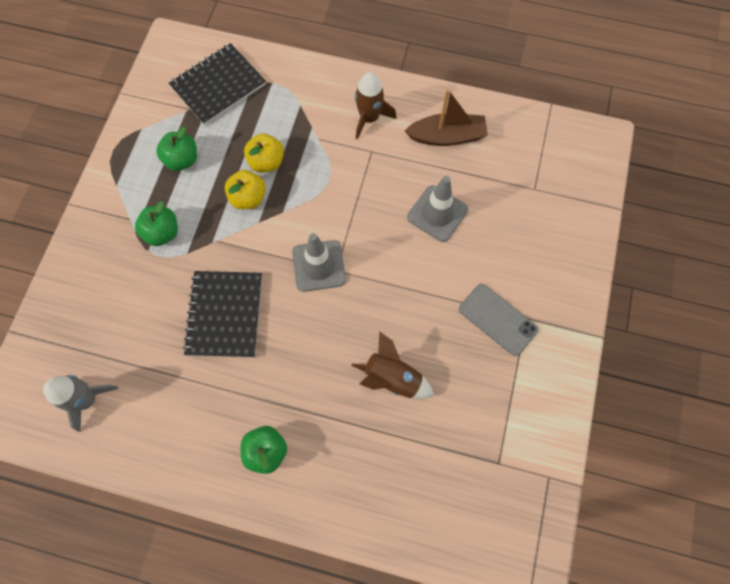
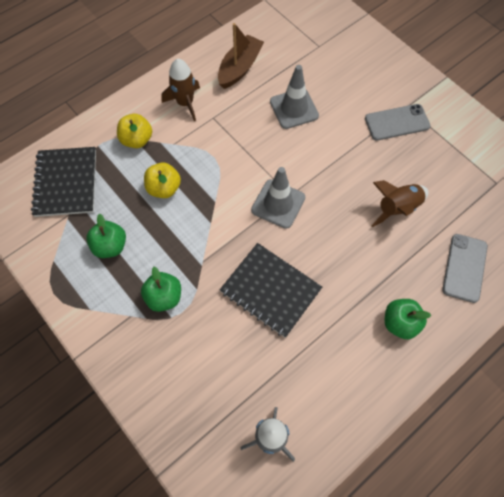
camera: 55 degrees left, 5 degrees down
(248, 198) = (184, 218): yellow apple -> yellow apple (137, 140)
(369, 482) = (464, 268): none -> grey phone

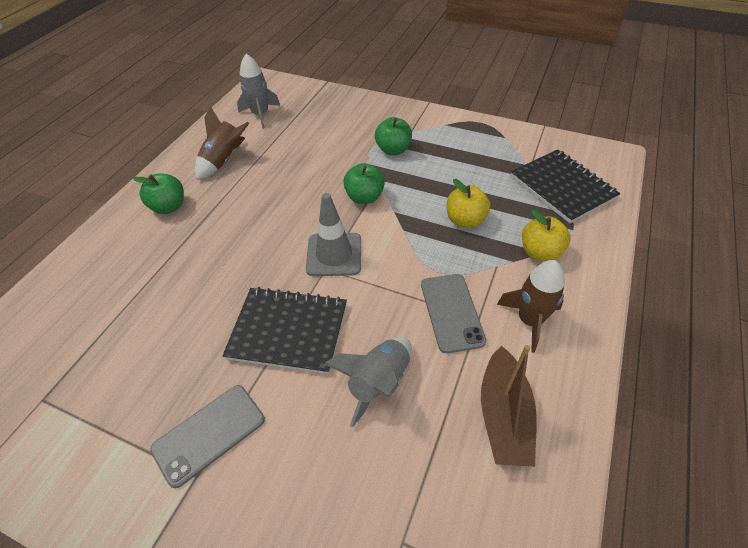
camera: 155 degrees right, 15 degrees down
(110, 246) = (469, 162): green apple -> green apple (364, 197)
(270, 290) = (303, 185): black notebook -> black notebook (288, 331)
(294, 109) = (378, 382): grey traffic cone -> grey rocket
(397, 208) = (188, 306): brown rocket -> brown rocket (224, 160)
(464, 268) = (99, 276): grey phone -> grey phone (452, 312)

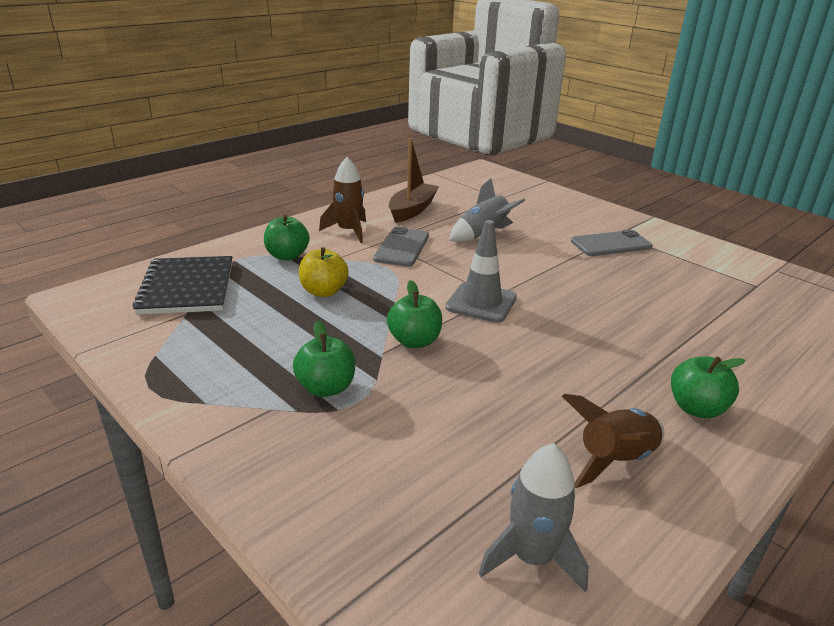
camera: 160 degrees left, 20 degrees down
(288, 331) = (544, 270): black notebook -> none
(540, 252) = (287, 256): yellow apple -> green apple

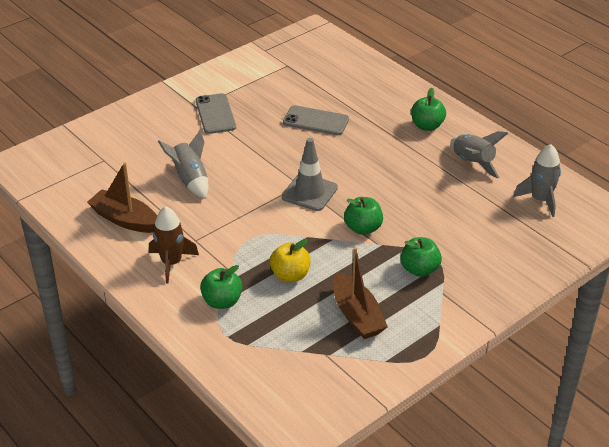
camera: 85 degrees left, 10 degrees up
(187, 287) = (281, 360): black notebook -> none
(244, 335) = (357, 315): none -> brown boat
(402, 247) = (210, 229): grey phone -> grey phone (316, 121)
(614, 460) = (472, 163): brown rocket -> grey rocket

